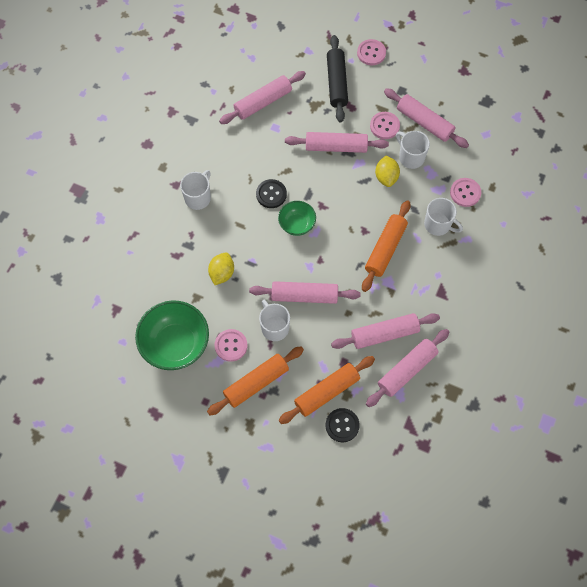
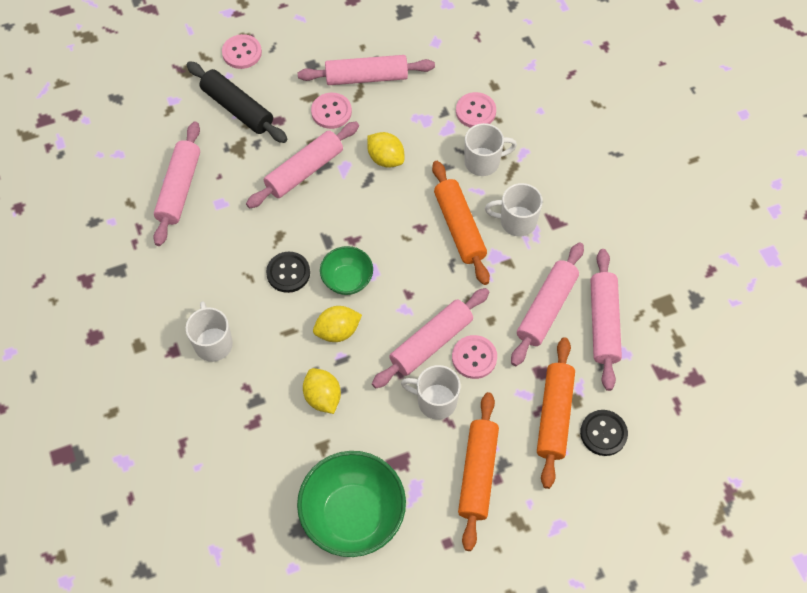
camera: 45 degrees left, 5 degrees down
(231, 345) = (412, 461): pink button -> pink button (474, 357)
(264, 247) = (338, 331): none -> yellow lemon
(411, 157) = (389, 120): white mug -> white mug (516, 221)

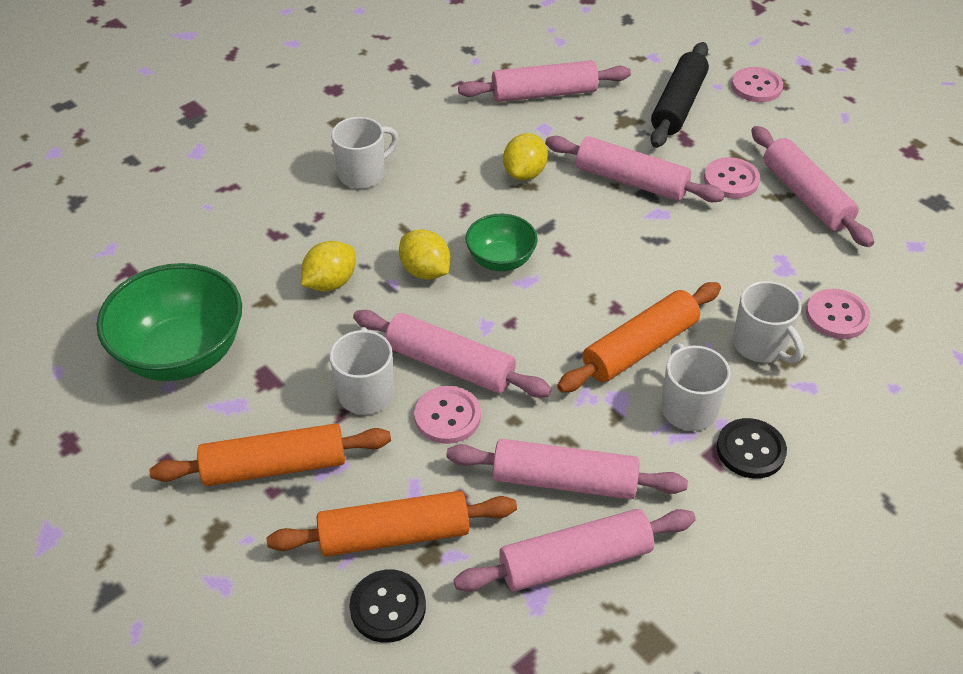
camera: 70 degrees right, 15 degrees down
(288, 273) = (483, 207): black button -> black button (750, 450)
(385, 158) = (697, 247): yellow lemon -> yellow lemon (524, 173)

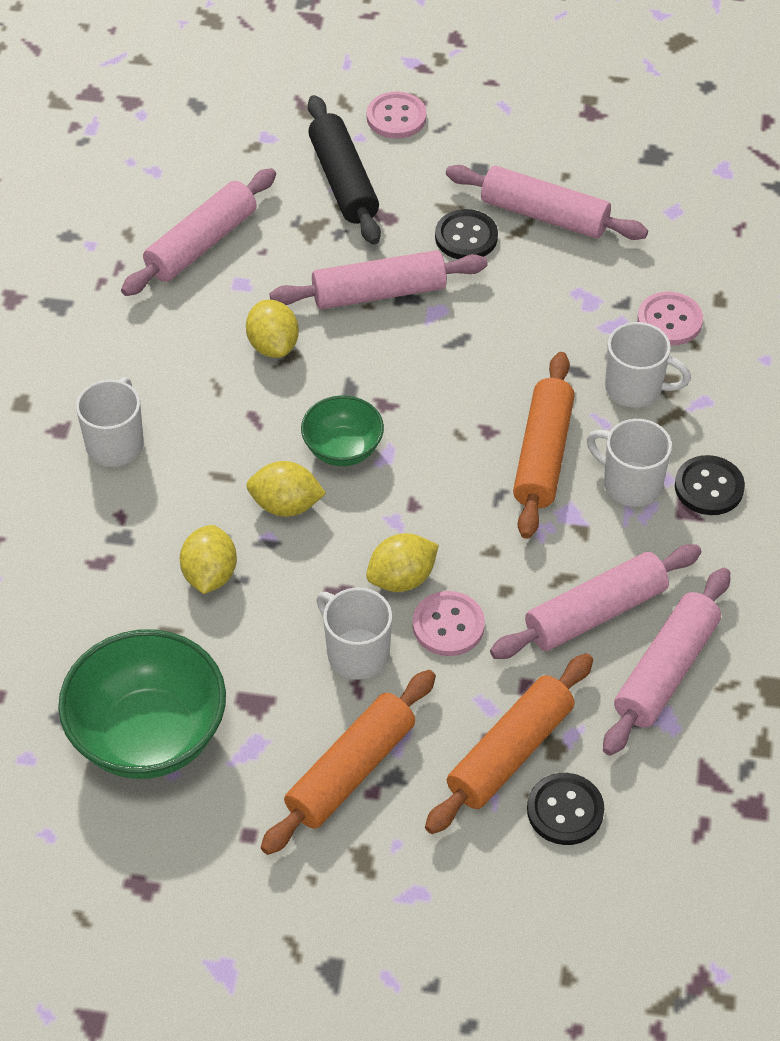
camera: 40 degrees left, 5 degrees up
(450, 365) = (402, 578): pink rolling pin -> yellow lemon
(731, 180) = (466, 237): pink button -> black button

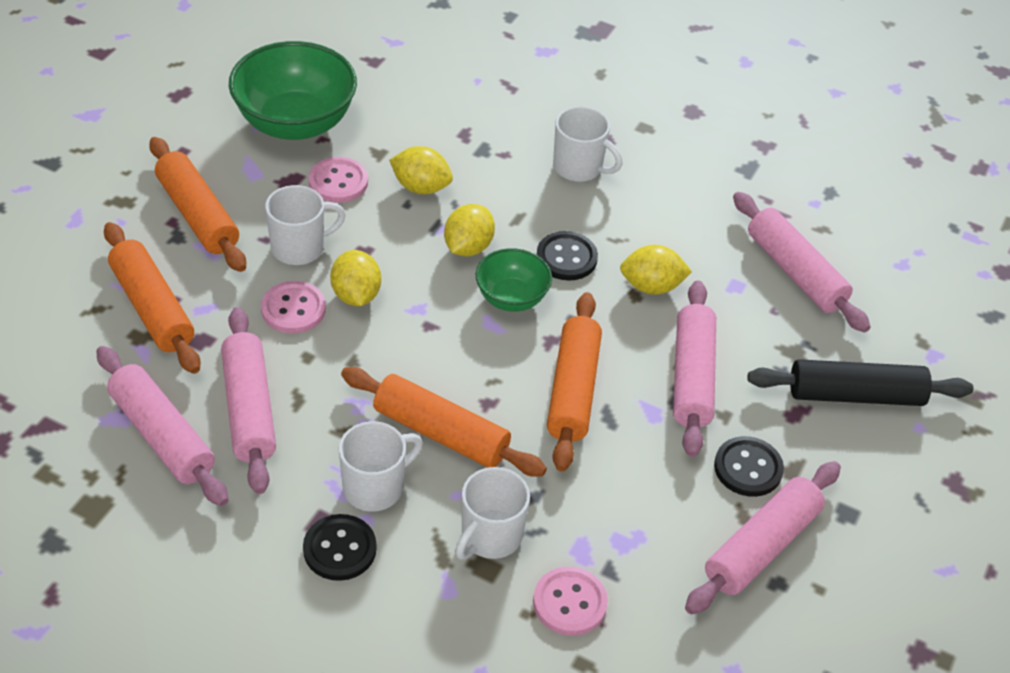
camera: 105 degrees right, 5 degrees down
(396, 117) = (945, 466): pink button -> pink button (338, 182)
(439, 373) = (573, 390): none -> orange rolling pin
(565, 810) = (80, 323): black button -> black button (566, 258)

